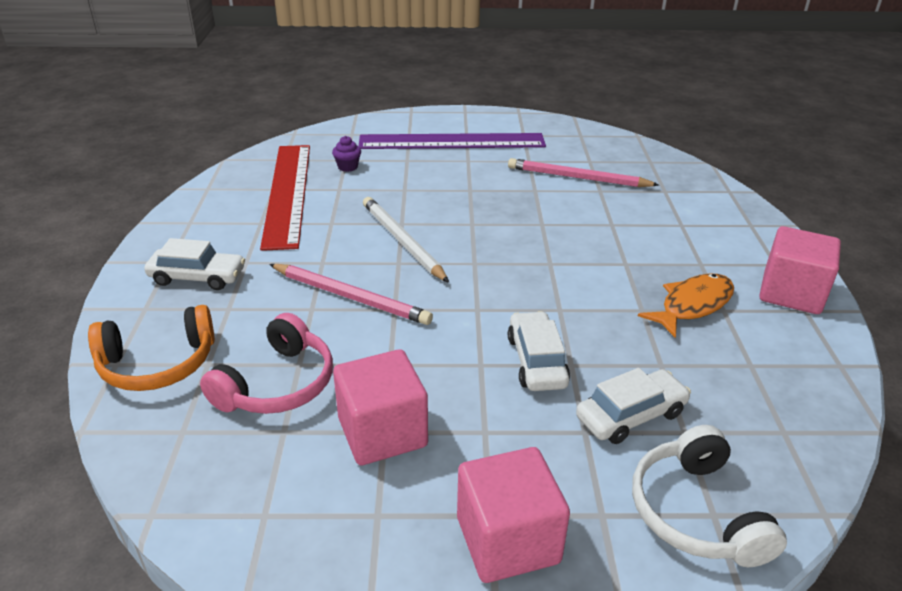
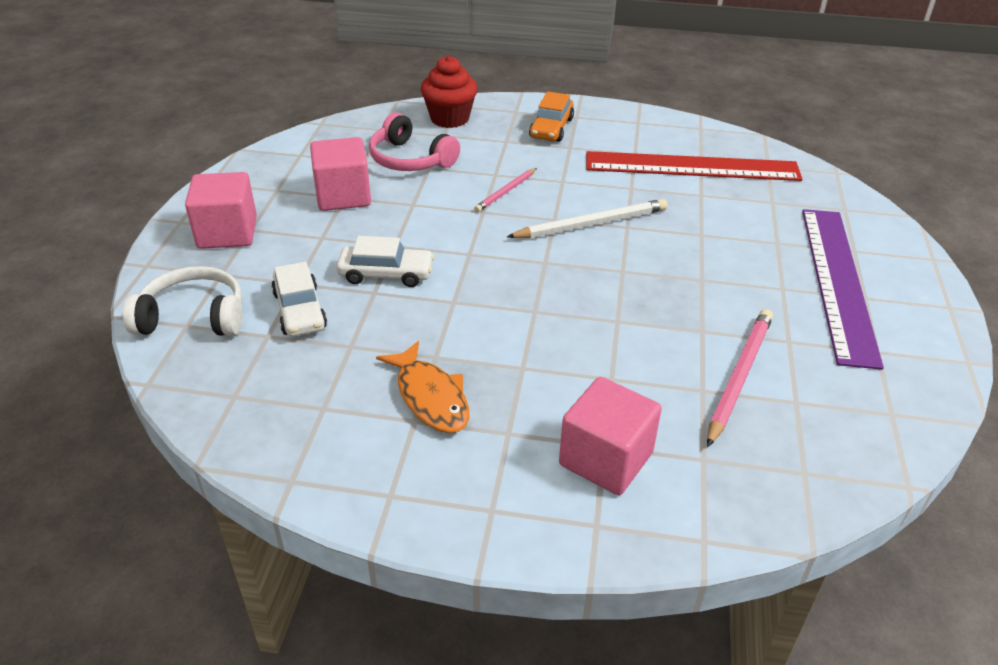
camera: 100 degrees right, 5 degrees up
(158, 364) = (449, 119): orange headphones -> red cupcake
(197, 277) = (551, 128): white car -> orange car
(347, 167) = (753, 202): purple cupcake -> none
(350, 297) = (506, 192): pink pencil -> pink pencil, size x0.60
(791, 293) = (425, 496): pink cube -> pink cube (606, 459)

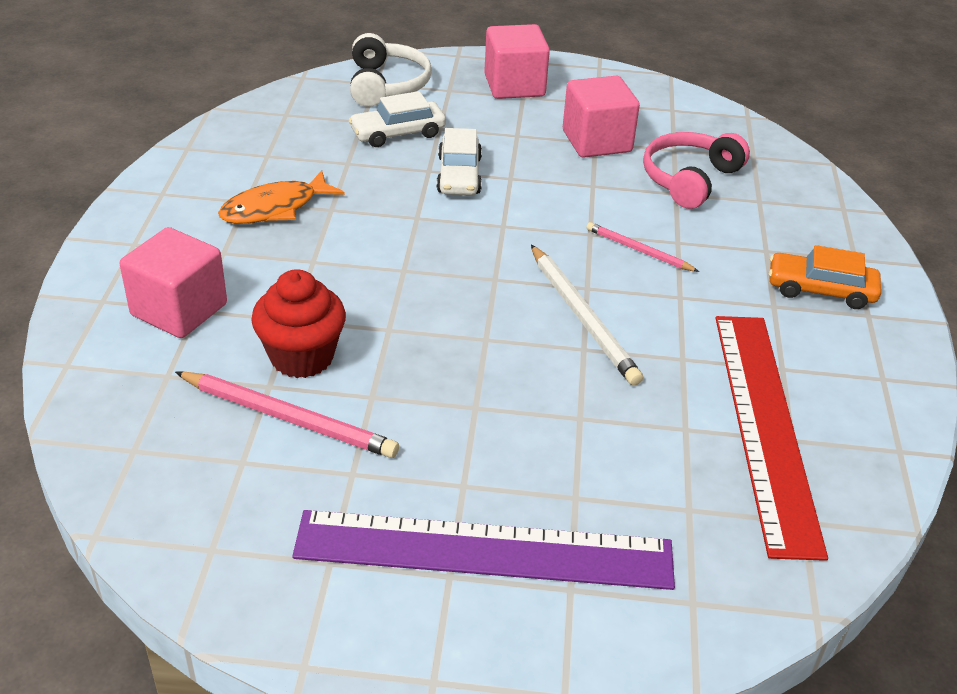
camera: 85 degrees right, 0 degrees up
(449, 119) = (804, 204): red cupcake -> red cupcake (302, 357)

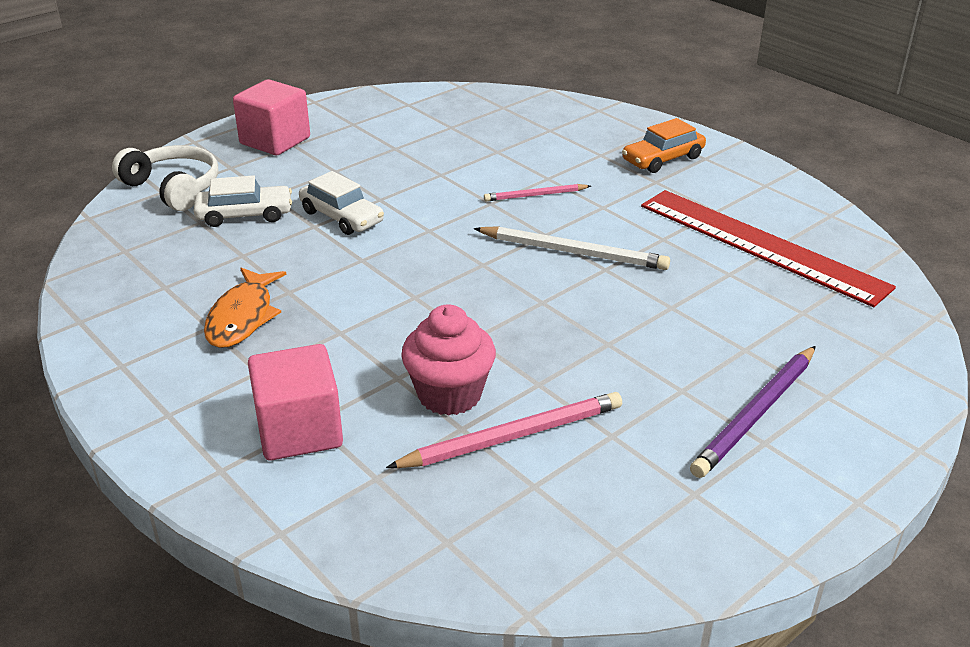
camera: 45 degrees left, 5 degrees down
(302, 357) = (449, 394): red cupcake -> pink cupcake
(398, 133) = (245, 215): white car -> white car turned 120 degrees counterclockwise
(484, 551) = (756, 414): purple ruler -> purple pencil
(597, 141) = (395, 147): pink cube -> none
(689, 179) = (491, 139): pink headphones -> none

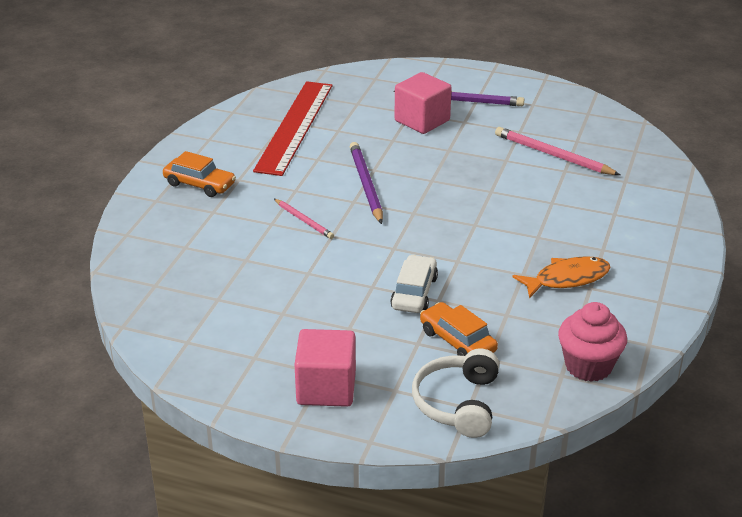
camera: 120 degrees left, 0 degrees up
(245, 215) = (457, 341): white car -> orange car
(299, 431) = (626, 215): pink cube -> pink cube (422, 121)
(449, 394) = (545, 182): pink cupcake -> pink cupcake (588, 366)
(573, 252) = (366, 185): white pencil -> purple pencil

